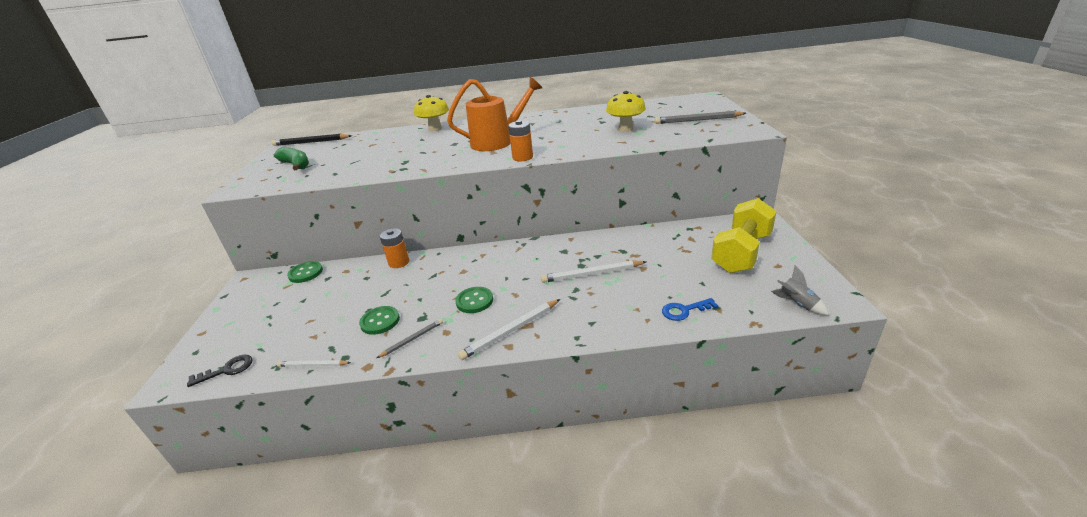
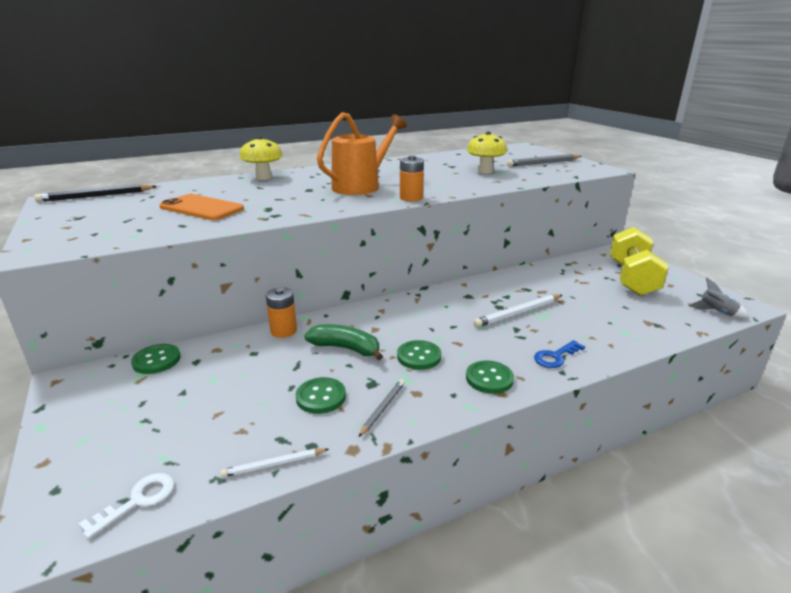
camera: 25 degrees left, 5 degrees down
(227, 370) = (137, 501): black key -> white key
(296, 165) = (106, 220): green banana -> green banana (346, 348)
(362, 158) = (201, 208): none -> orange phone
(510, 331) = (489, 378): white pencil -> green button
(684, 310) = (635, 332): blue key -> blue key (555, 357)

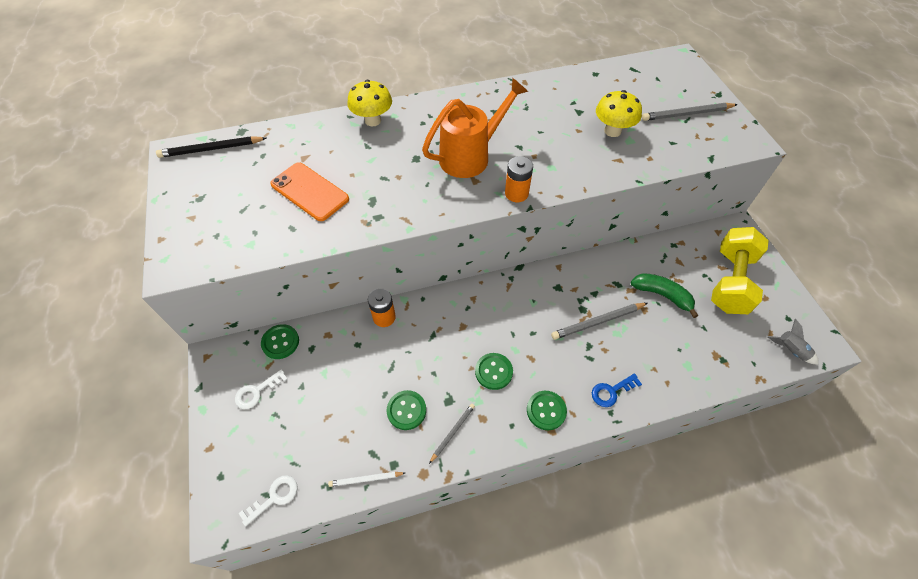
camera: 10 degrees right, 30 degrees up
(122, 403) = (257, 391): none -> white key
(346, 348) = (434, 350): green banana -> green banana (662, 295)
(518, 313) = (598, 322): white pencil -> grey pencil

